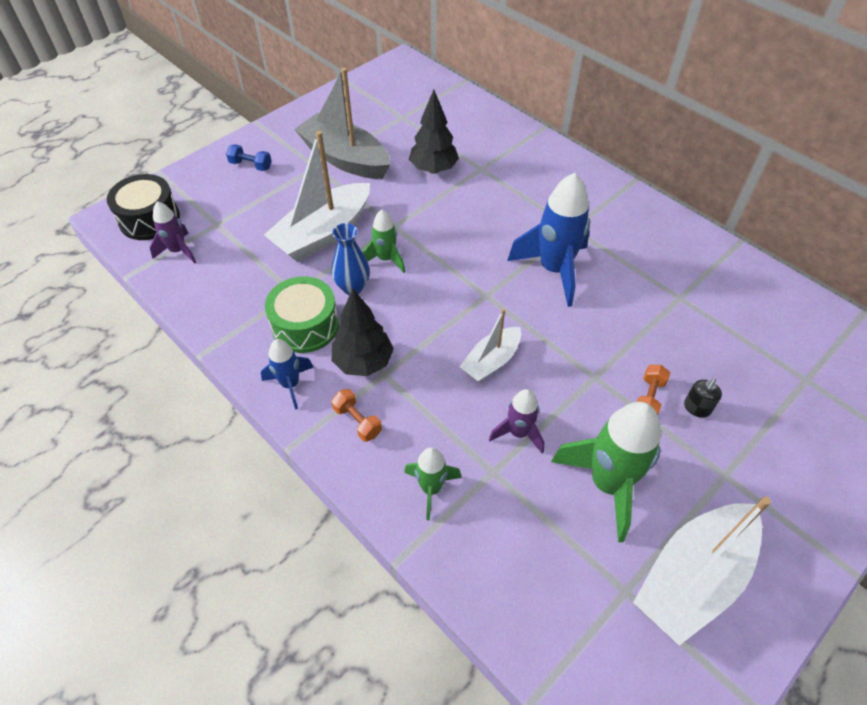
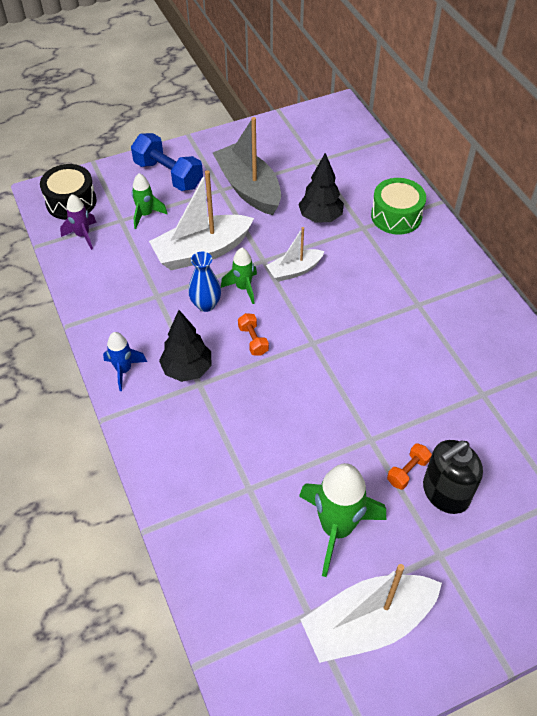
camera: 20 degrees right, 0 degrees up
(251, 165) = (168, 175): blue dumbbell -> blue dumbbell, size x1.99
(305, 325) = (155, 326): green drum -> green drum (396, 216)
(357, 421) = (162, 415): orange dumbbell -> orange dumbbell (253, 340)
(431, 489) = (195, 485): green rocket -> green rocket (146, 214)
(491, 361) = (290, 400): white boat -> white boat (294, 270)
(518, 433) = (284, 465): purple rocket -> none
(554, 270) = (382, 337): blue rocket -> none
(696, 408) = (445, 493): black soap dispenser -> black soap dispenser, size x2.13

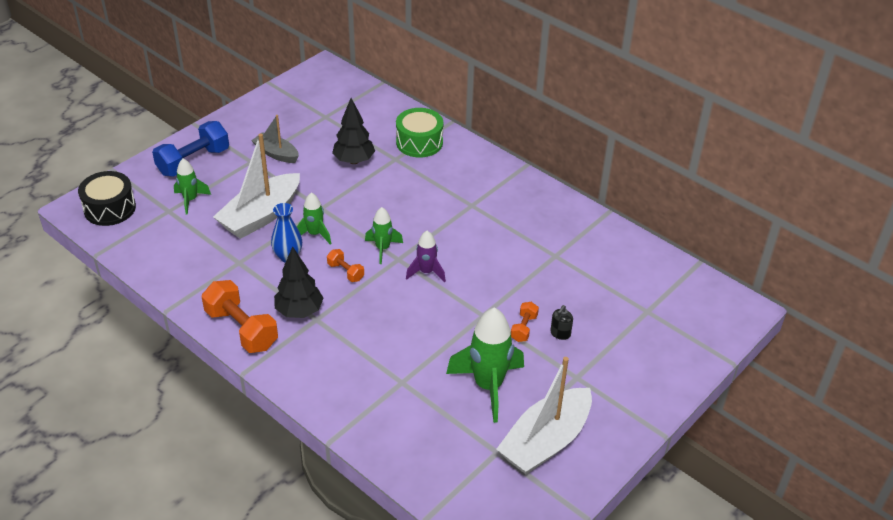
camera: 25 degrees left, 10 degrees down
(83, 235) = (138, 233): purple rocket -> purple rocket (426, 272)
(124, 370) = (241, 329): blue rocket -> orange dumbbell
(168, 175) = (193, 161): blue dumbbell -> blue dumbbell turned 60 degrees counterclockwise
(248, 188) = (276, 154): grey boat -> grey boat, size x0.56
(294, 270) = (353, 208): white boat -> none
(302, 326) = (383, 249): none -> green rocket
(445, 493) = (560, 333): black soap dispenser -> black soap dispenser, size x0.47

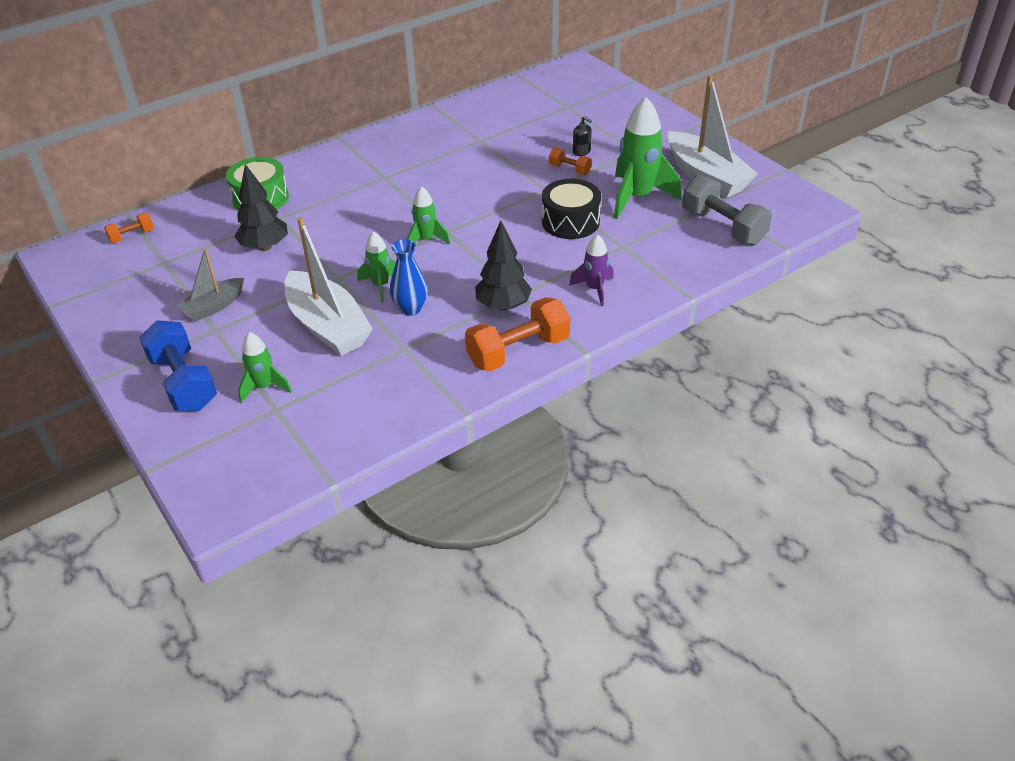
camera: 75 degrees left, 0 degrees up
(110, 208) = (239, 470): black drum -> black drum (570, 221)
(345, 272) = (453, 268): orange dumbbell -> orange dumbbell (132, 236)
(426, 272) = (474, 215): purple rocket -> purple rocket (594, 289)
(453, 461) = (723, 227): none -> grey dumbbell

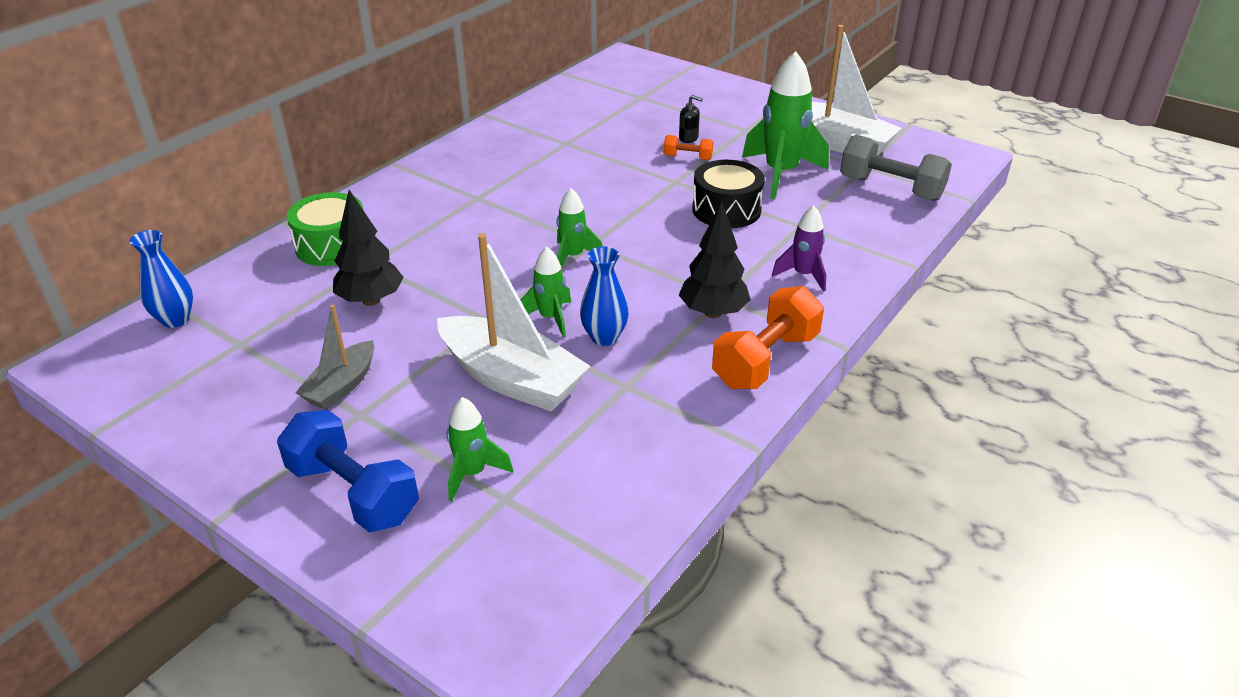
camera: 20 degrees left, 5 degrees down
(132, 236) = (175, 319): orange dumbbell -> blue vase

